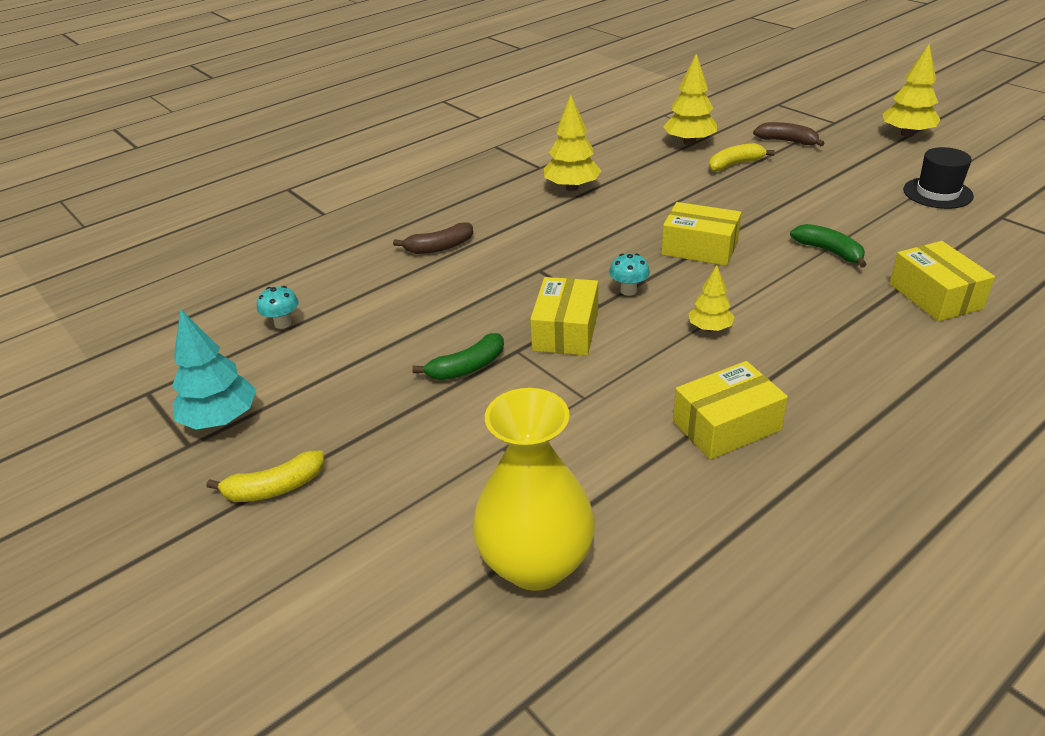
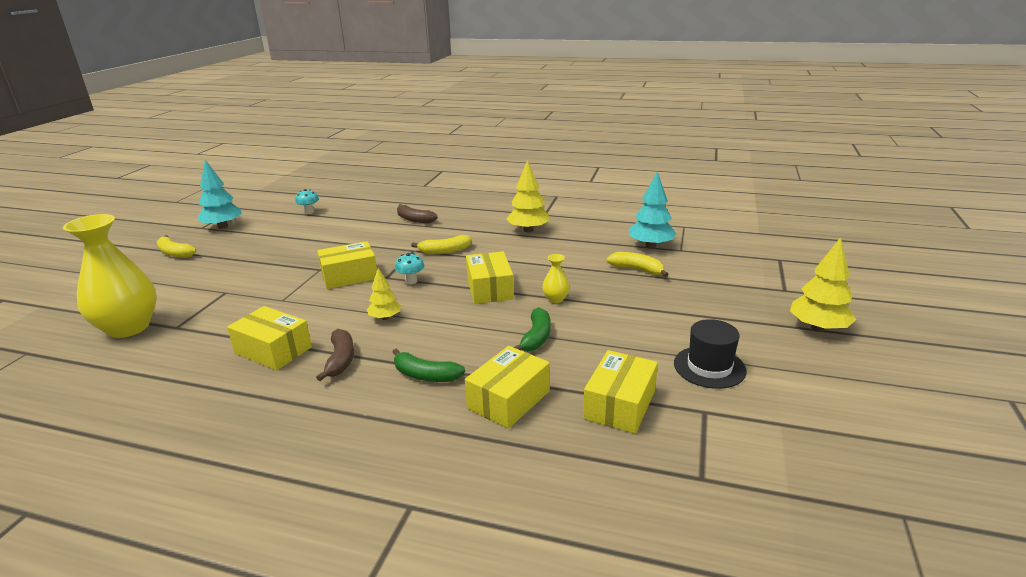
camera: 55 degrees right, 10 degrees down
(467, 368) = (294, 262): green banana -> green banana (425, 375)
(568, 250) = (444, 251): none -> yellow banana
(689, 142) = (650, 246): yellow tree -> turquoise tree
(758, 220) = (555, 299): none -> yellow vase
(787, 141) = (711, 279): brown banana -> brown banana (341, 360)
(972, 247) = (619, 404): none -> yellow box

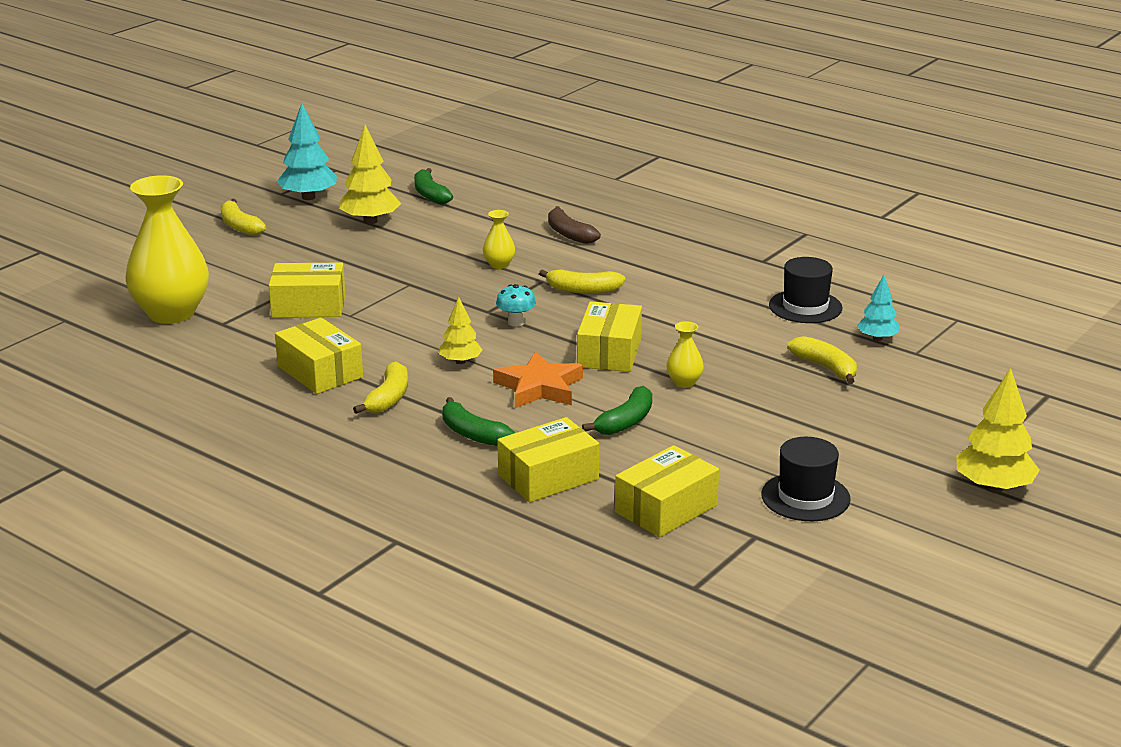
camera: 20 degrees right, 0 degrees up
(309, 212) = (430, 194): turquoise mushroom -> green banana
(341, 360) = (388, 398): brown banana -> yellow banana
(349, 276) = (442, 300): yellow box -> yellow box (308, 306)
(378, 245) = (499, 265): none -> yellow vase
(456, 325) = (539, 387): none -> orange star
(528, 230) = (720, 281): yellow tree -> yellow tree (370, 221)
(591, 235) = (805, 307): none -> black hat
(650, 246) = (877, 338): turquoise tree -> turquoise tree, size x0.61

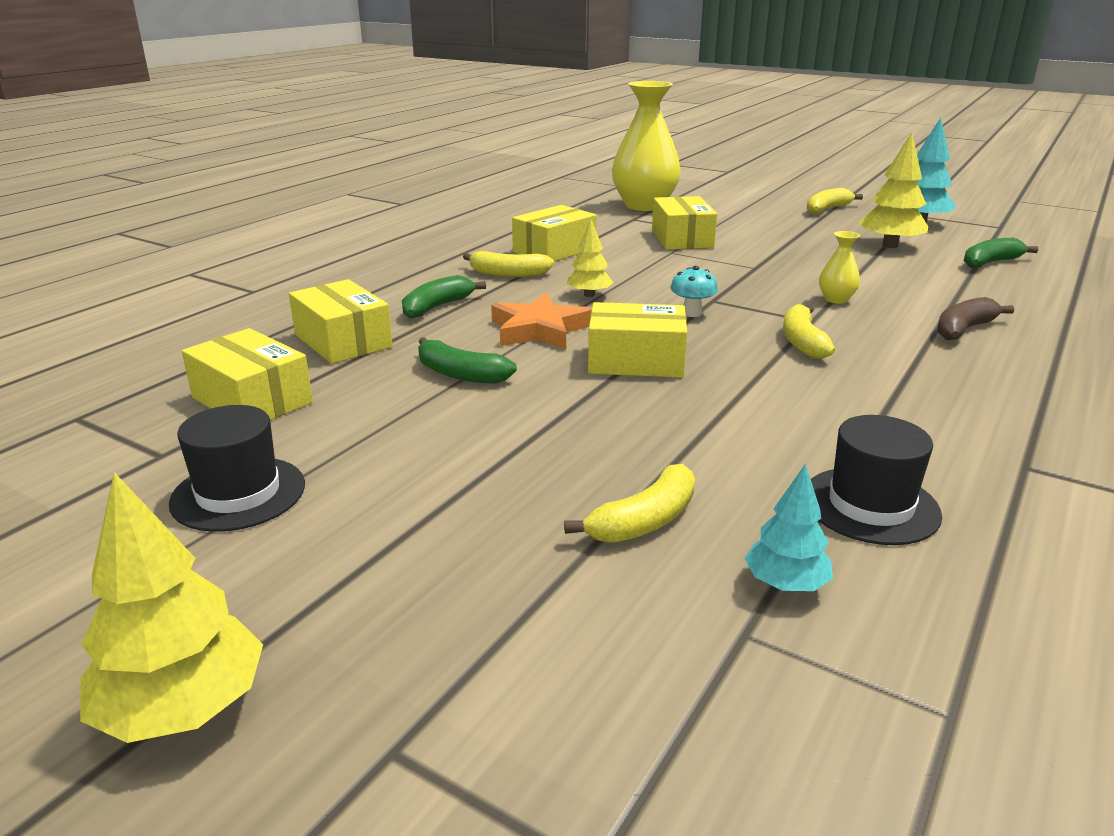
camera: 85 degrees right, 0 degrees up
(684, 382) = (566, 406): yellow vase -> none

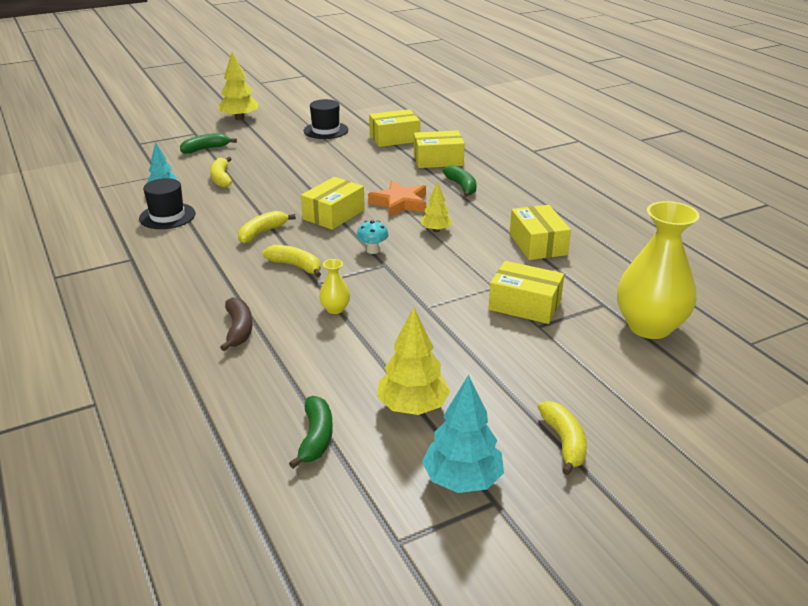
camera: 120 degrees right, 5 degrees up
(460, 374) = (370, 175): green banana -> green banana (206, 149)
(508, 274) = (499, 216): yellow banana -> yellow banana (262, 233)

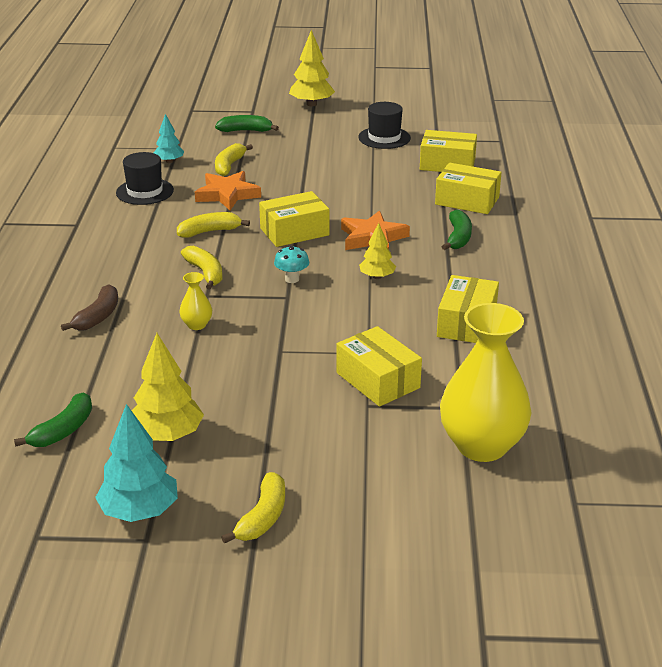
camera: 30 degrees right, 0 degrees up
(245, 201) = (227, 195): none -> orange star

